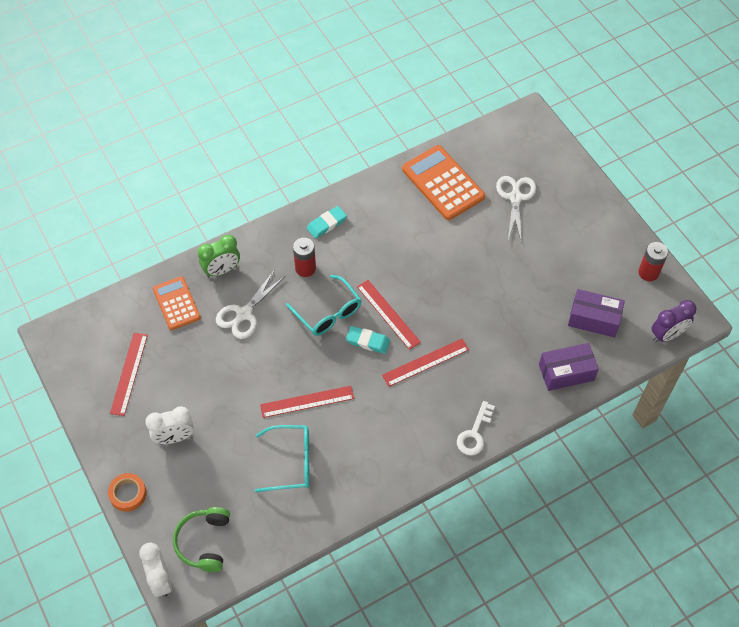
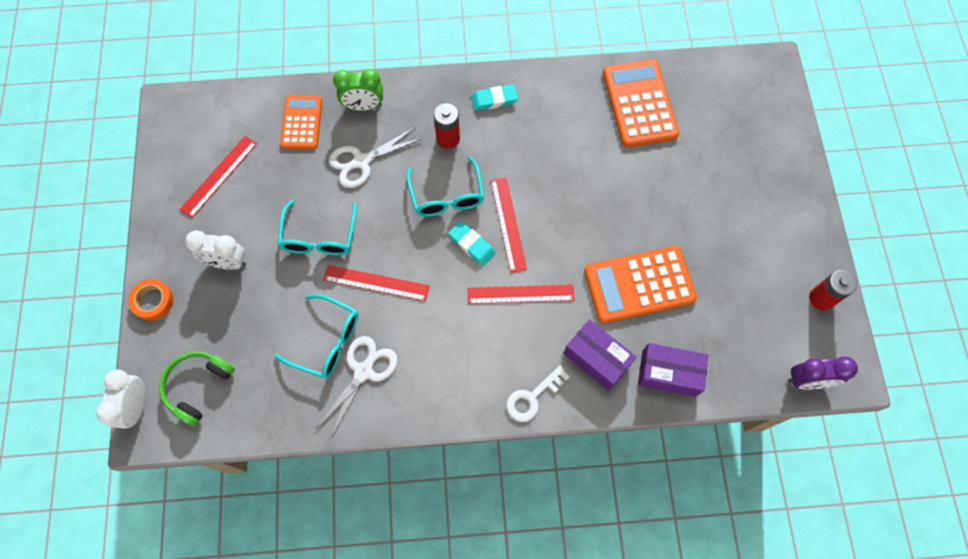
camera: 25 degrees right, 10 degrees up
(241, 386) = (319, 237): none -> turquoise glasses
(512, 318) = (639, 285): none -> orange calculator
(515, 197) = (711, 150): white scissors -> white scissors (364, 370)
(593, 319) = (730, 326): purple box -> purple box (596, 359)

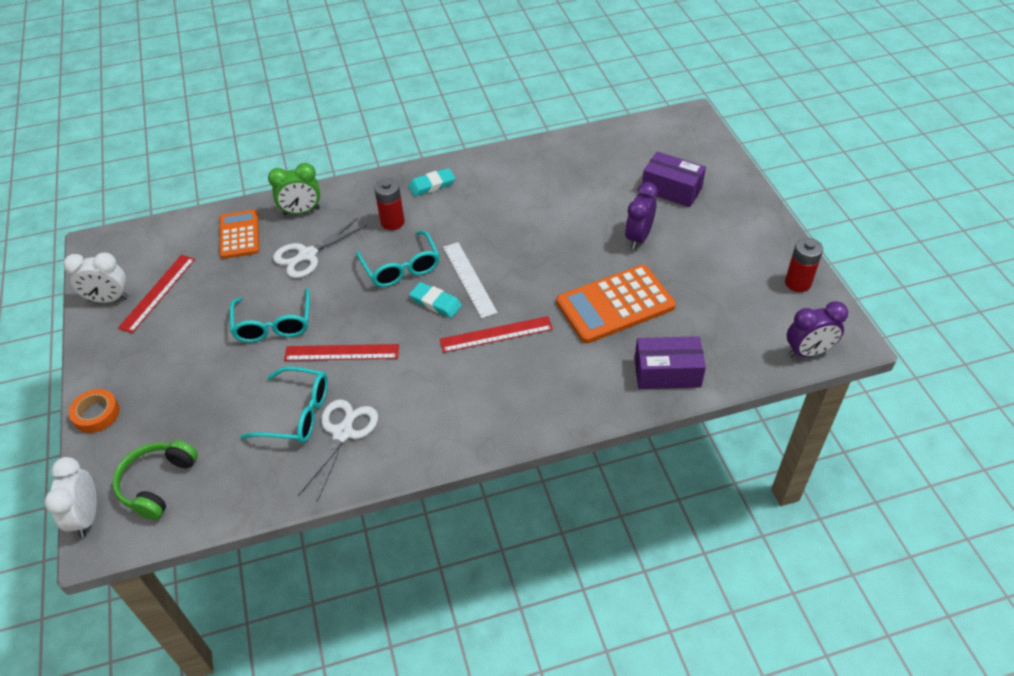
camera: 10 degrees left, 20 degrees down
(227, 262) = (176, 364): white clock -> white clock (109, 299)
(508, 224) = (469, 279): red ruler -> white ruler
(532, 397) = (531, 421): white key -> none
(596, 359) = (589, 374): purple box -> purple box (671, 189)
(639, 104) = (574, 165): orange calculator -> none
(681, 209) = (638, 237): none -> purple clock

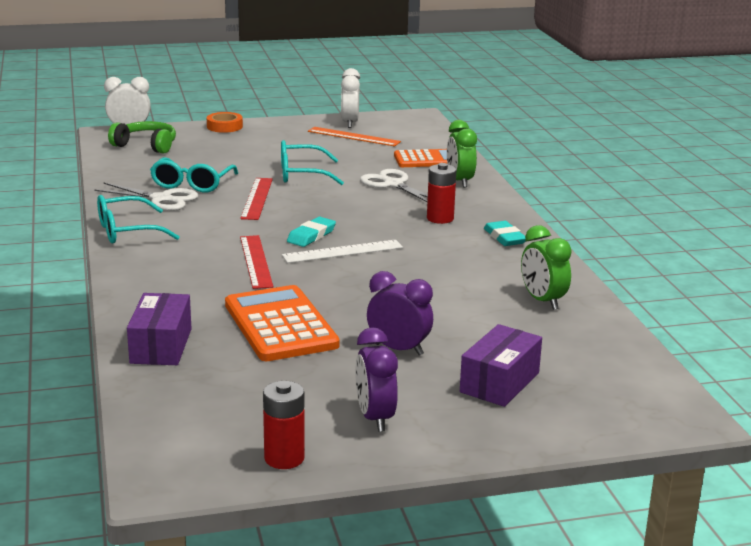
camera: 90 degrees right, 25 degrees down
(157, 293) = (354, 136): red ruler -> orange ruler
(401, 267) = (367, 222): turquoise glasses -> turquoise glasses (127, 231)
(546, 168) = (542, 301): none -> green clock
(808, 352) = (151, 445): purple clock -> purple clock (375, 418)

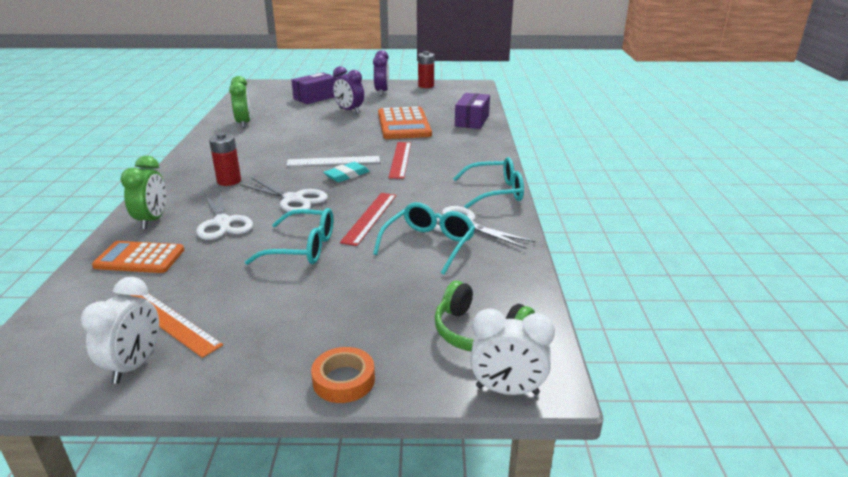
camera: 165 degrees left, 5 degrees up
(347, 207) = (294, 199): none -> white scissors
(504, 237) = (203, 161): turquoise eraser -> none

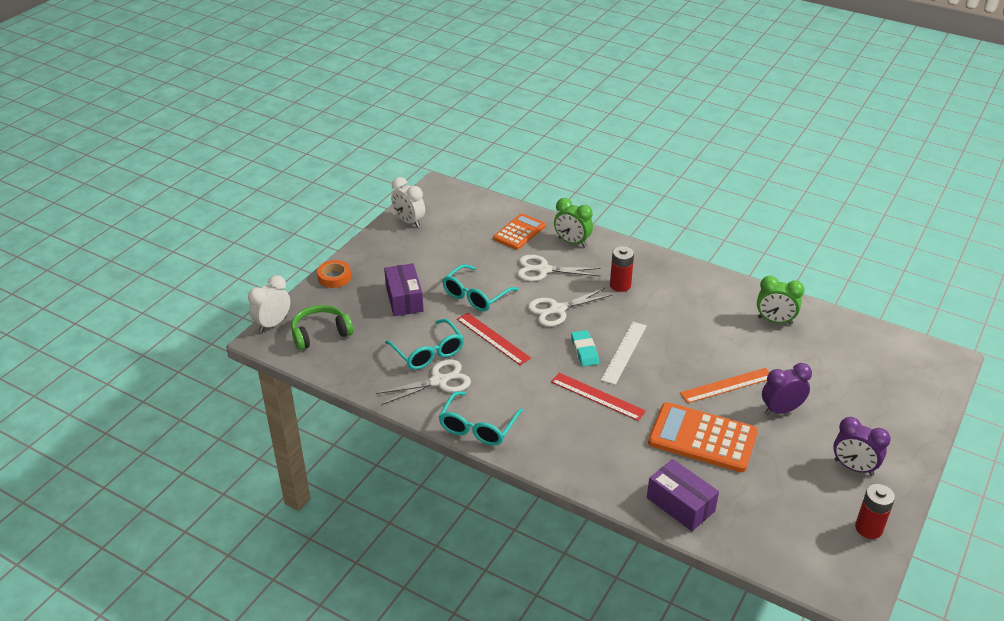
camera: 120 degrees right, 10 degrees up
(170, 321) = (437, 235): orange ruler -> orange ruler (727, 385)
(315, 97) = (855, 397): purple box -> purple box (404, 299)

